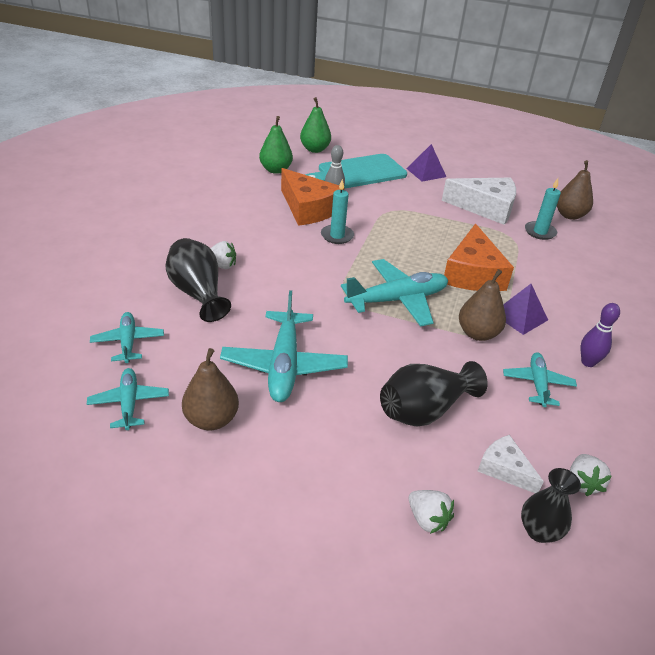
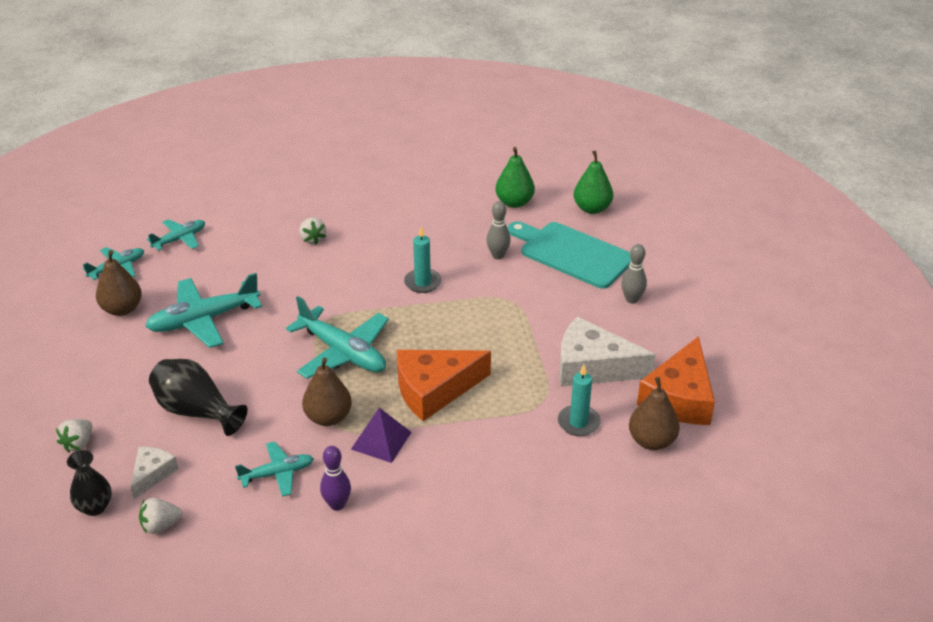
camera: 65 degrees right, 0 degrees up
(198, 293) = (263, 244): black vase -> none
(308, 209) = (457, 249): orange cheese -> orange cheese (679, 397)
(426, 172) = (632, 299): purple pyramid -> grey bowling pin
(485, 208) = (592, 366): white cheese -> white cheese turned 120 degrees clockwise

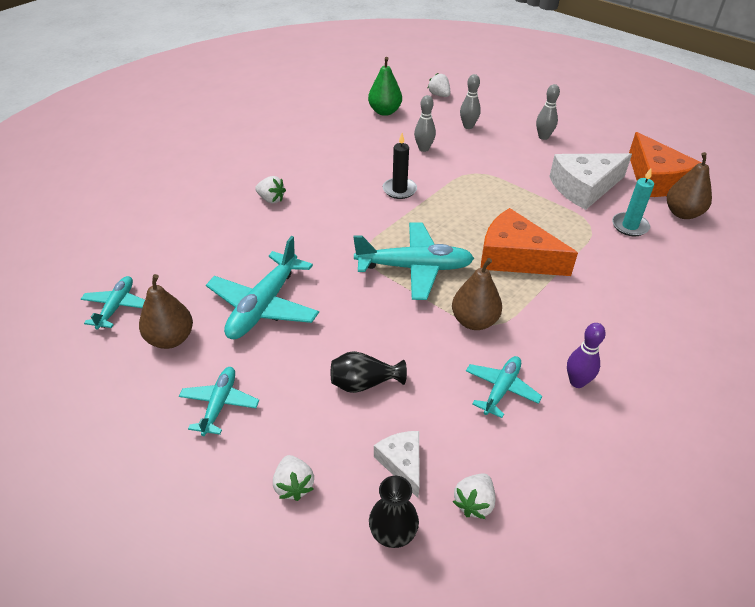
camera: 40 degrees left, 5 degrees up
(180, 239) = (149, 253): turquoise plane -> turquoise plane (220, 404)
(196, 411) = (364, 383): black vase -> black vase, size x0.66
(381, 440) = (535, 314): purple pyramid -> none
(422, 283) = (399, 190): turquoise candle -> black candle
(434, 390) = (515, 257): orange cheese -> orange cheese turned 90 degrees clockwise
(572, 253) = (468, 126): turquoise cutting board -> grey bowling pin
(592, 208) = (439, 95): green pear -> white strawberry

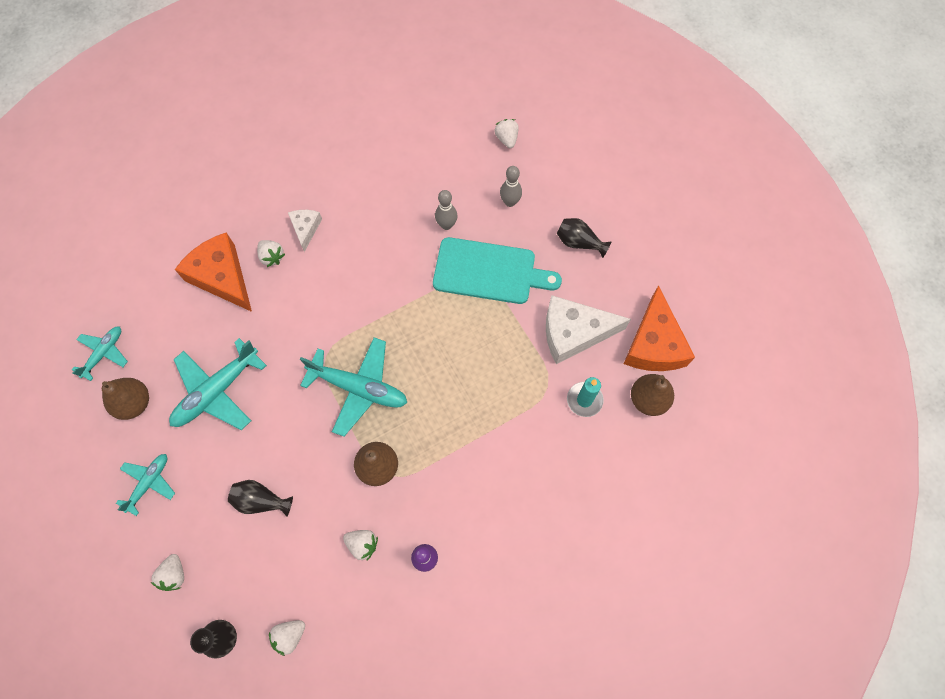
camera: 20 degrees right, 25 degrees up
(384, 111) = (436, 152): green pear -> none
(399, 190) = (394, 280): black candle -> none
(402, 463) = (256, 584): white cheese -> white cheese (306, 229)
(482, 167) = (489, 272): none -> turquoise cutting board
(501, 389) = (362, 544): turquoise plane -> white strawberry
(515, 257) = (454, 404): orange cheese -> orange cheese (222, 277)
(543, 137) = (579, 242): grey bowling pin -> black vase

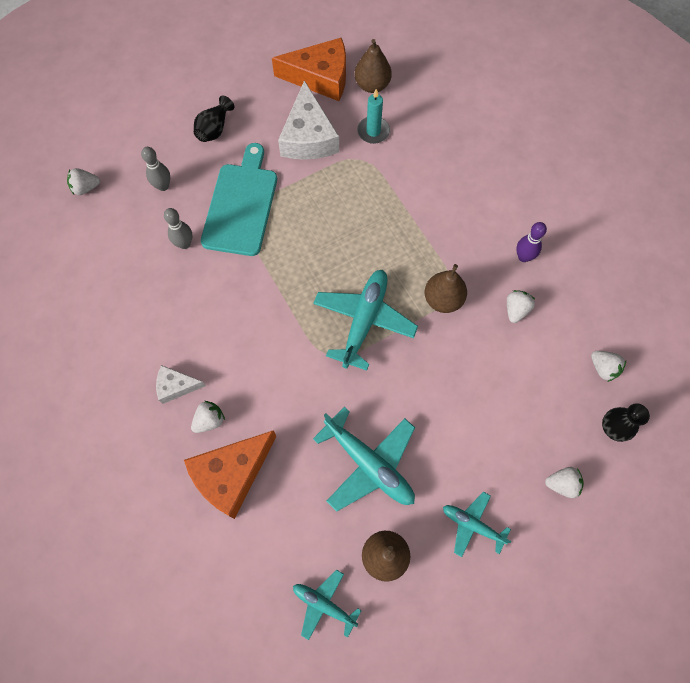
camera: 90 degrees left, 0 degrees up
(261, 501) = (482, 406): black vase -> none

